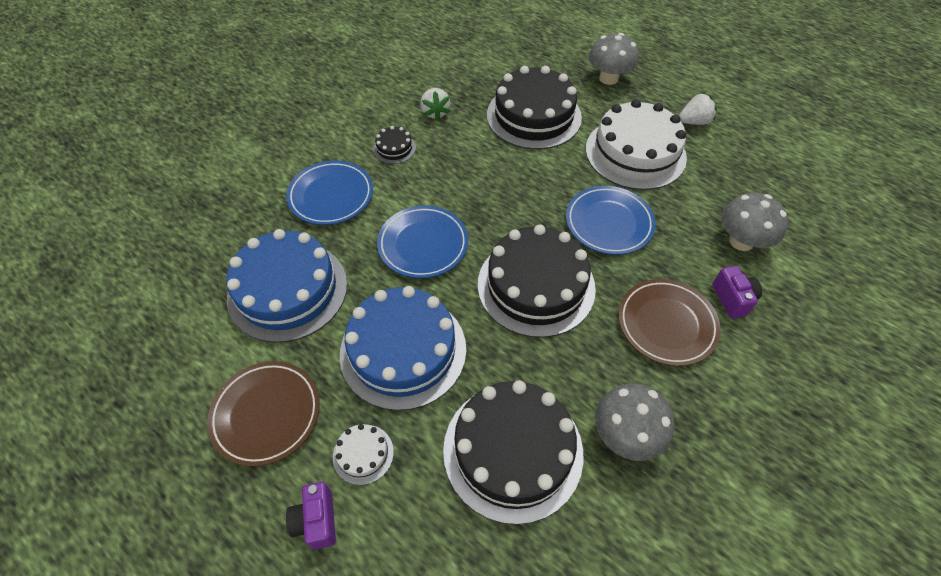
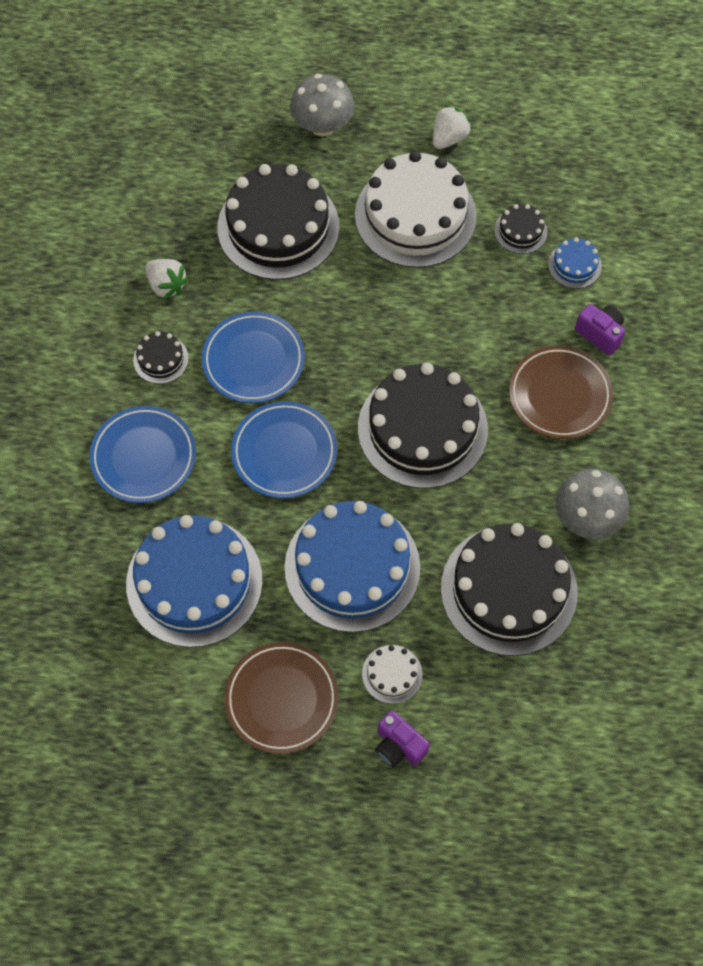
camera: 35 degrees left, 10 degrees up
(609, 223) = (443, 318): blue plate -> blue plate (253, 360)
(710, 199) = (520, 231): none -> black cake
(741, 241) = (574, 265): grey mushroom -> blue cake

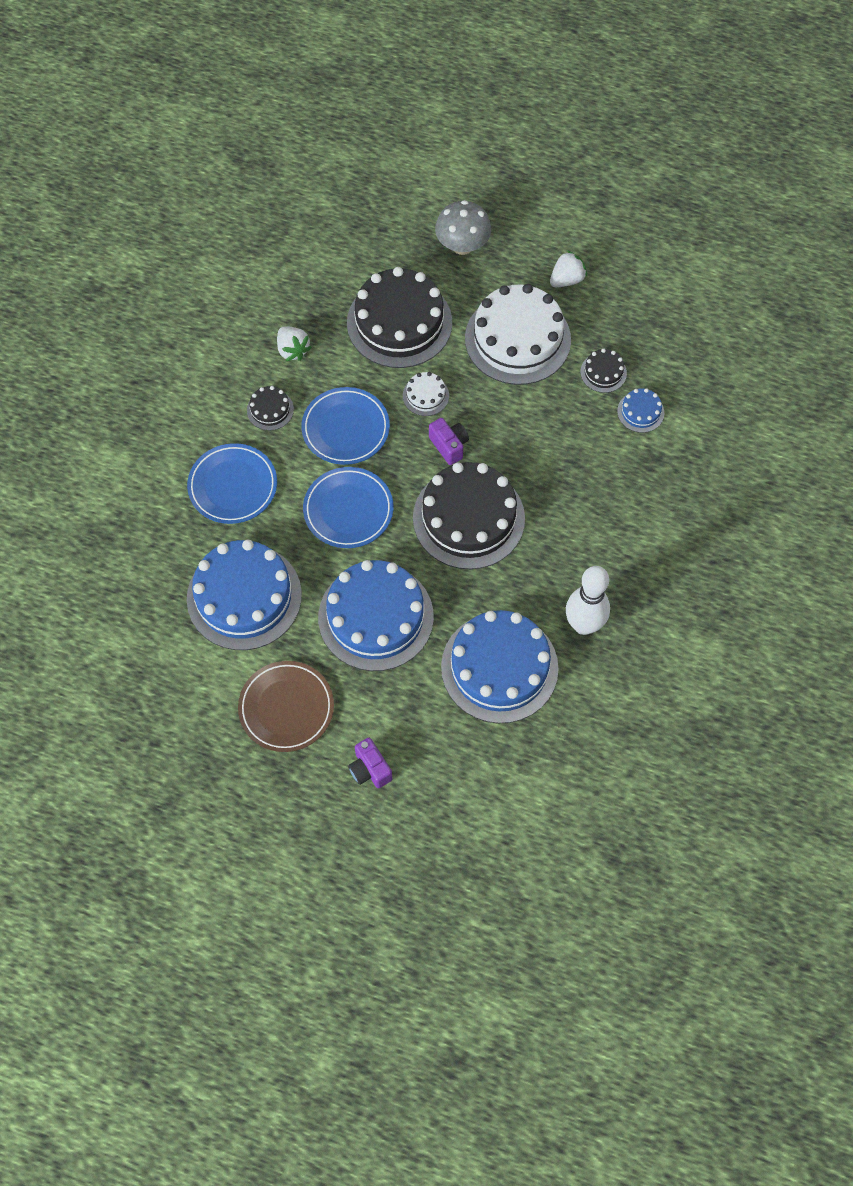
camera: 15 degrees right, 0 degrees up
(392, 674) = (382, 711): white cake -> white cake (425, 395)
(509, 590) = (499, 667): black cake -> blue cake
(559, 395) = (593, 518): brown plate -> none
(587, 518) = (583, 625): grey mushroom -> white bowling pin
(600, 334) = (644, 475): purple camera -> purple camera (449, 446)

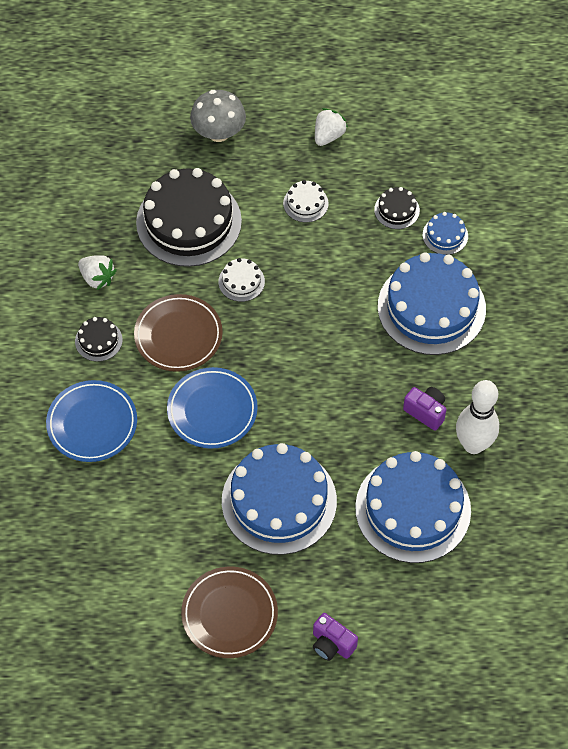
camera: 20 degrees left, 5 degrees down
(244, 596) = (146, 524): blue cake -> blue cake (431, 307)
(345, 428) = (178, 335): blue plate -> brown plate
(449, 446) = (282, 321): purple camera -> purple camera (426, 412)
(468, 518) = (328, 381): black cake -> none
(517, 339) = (305, 203): white cake -> white cake, size x0.43

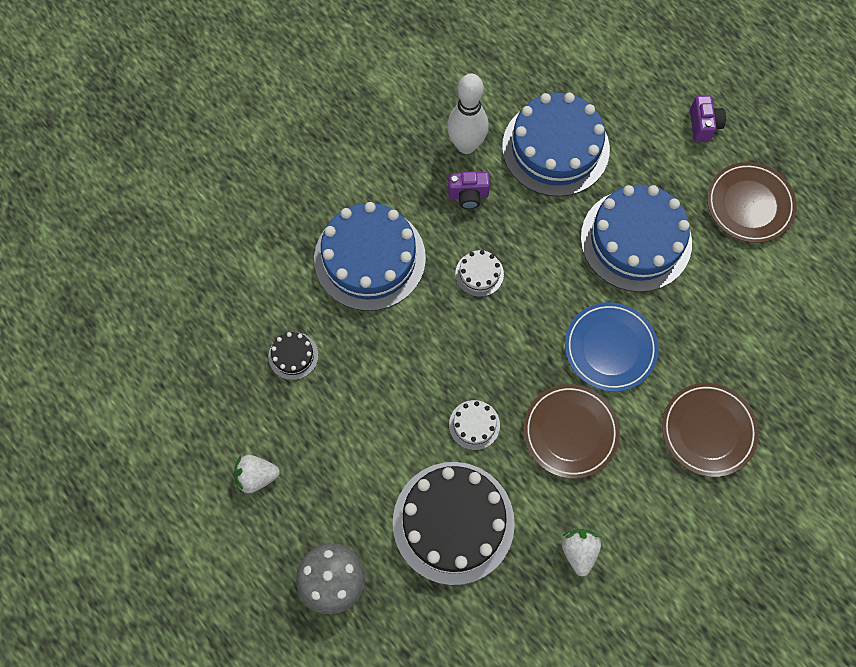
camera: 130 degrees left, 10 degrees up
(92, 423) = (708, 430): blue plate -> brown plate
(98, 340) = (634, 494): black cake -> none
(305, 203) = (349, 436): white cake -> white cake (479, 274)
(426, 412) = (468, 195): purple camera -> purple camera turned 90 degrees counterclockwise
(445, 235) = (288, 298): blue cake -> none

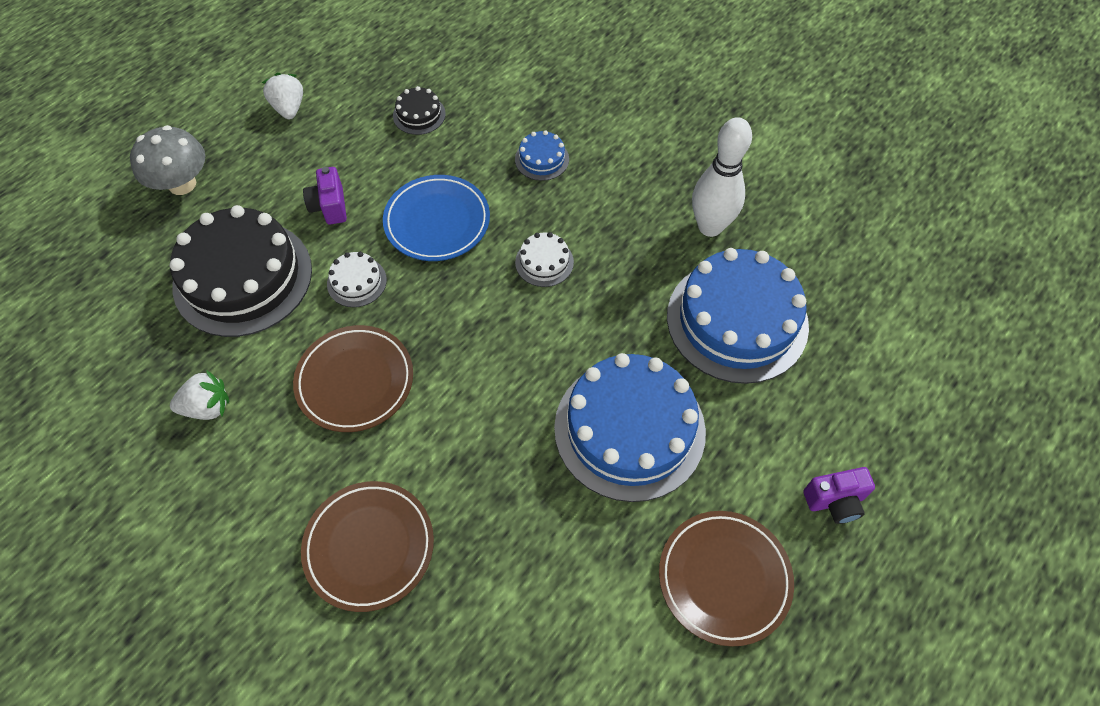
camera: 80 degrees right, 10 degrees down
(369, 258) = (542, 159): blue cake -> blue cake, size x0.43
(468, 195) = (643, 238): purple camera -> purple camera (329, 207)
(610, 348) = (470, 414): blue plate -> blue plate (437, 221)

